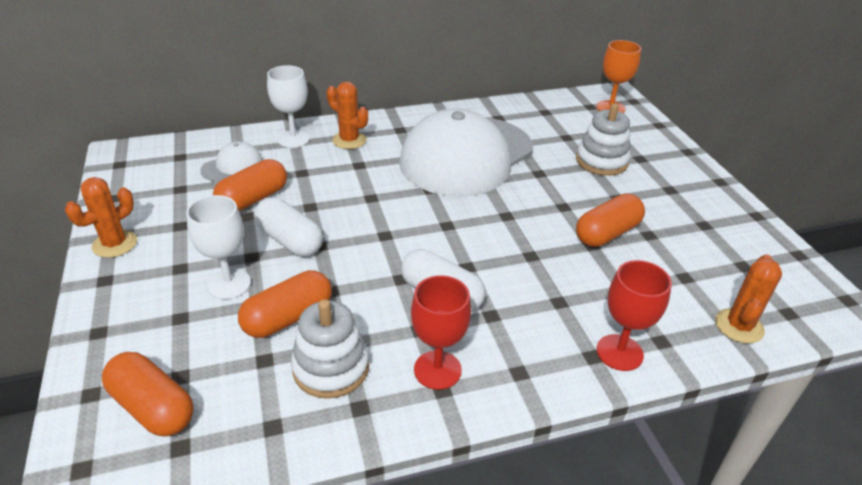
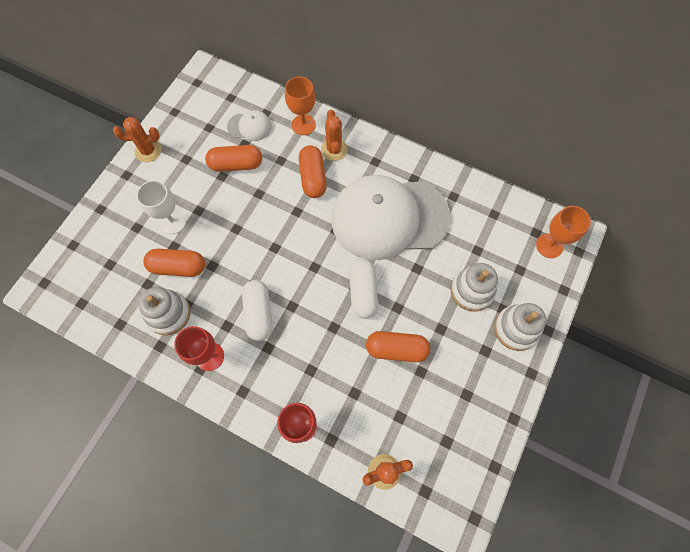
camera: 45 degrees right, 30 degrees up
(153, 407) = (88, 273): orange capsule -> orange capsule (313, 177)
(290, 240) = (225, 213): white capsule -> white capsule (363, 292)
(293, 139) = (303, 125): white goblet -> orange goblet
(667, 163) = (516, 329): none -> white stacking toy

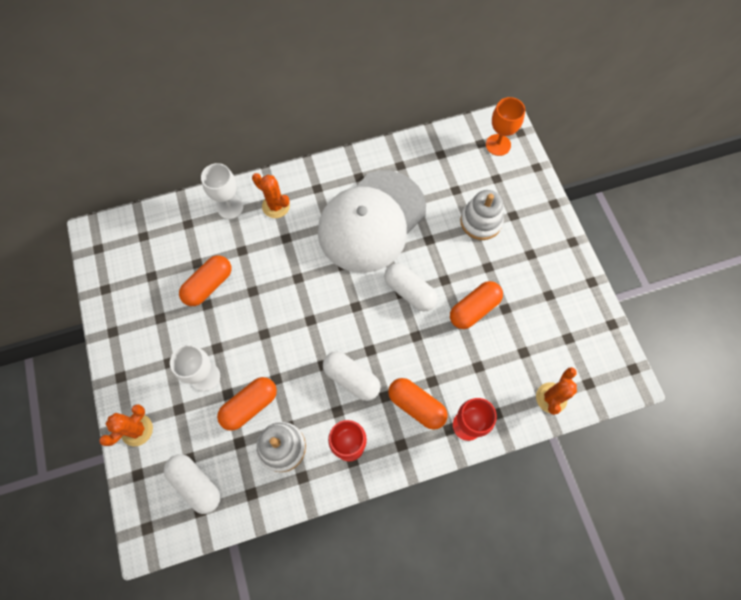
camera: 45 degrees left, 0 degrees up
(96, 284) = (196, 484): none -> white capsule
(148, 151) = (118, 340): orange cactus -> orange cactus (137, 430)
(249, 126) = (186, 246): white cap -> none
(303, 125) = (230, 207): orange goblet -> white goblet
(313, 177) = (282, 241): orange capsule -> orange capsule (416, 405)
(516, 329) = (534, 221): white stacking toy -> none

